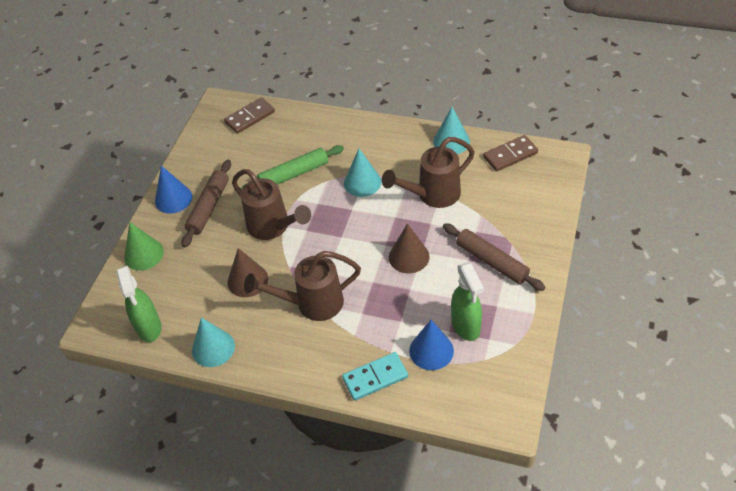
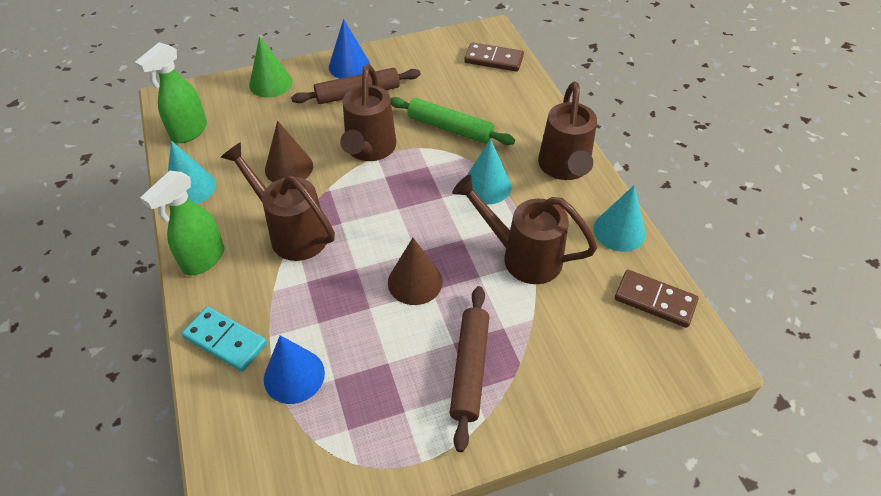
camera: 50 degrees right, 0 degrees up
(382, 138) = (564, 168): none -> brown watering can
(466, 326) = (351, 393): green spray bottle -> green spray bottle (203, 259)

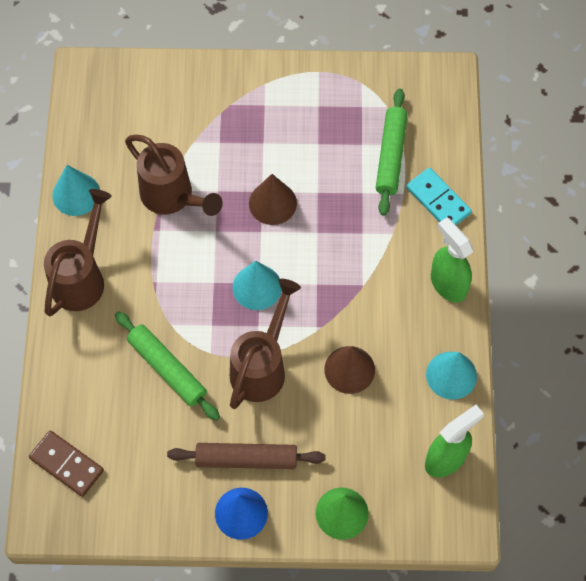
camera: 160 degrees left, 15 degrees up
(203, 259) = (447, 284): green spray bottle -> green spray bottle turned 90 degrees counterclockwise
(292, 232) = (364, 288): brown watering can -> none
(294, 375) = (390, 156): blue cone -> green rolling pin
(470, 369) = (259, 119): brown rolling pin -> none
(486, 186) = (166, 281): turquoise cone -> turquoise cone (257, 287)
(655, 300) = (90, 125): brown domino -> none

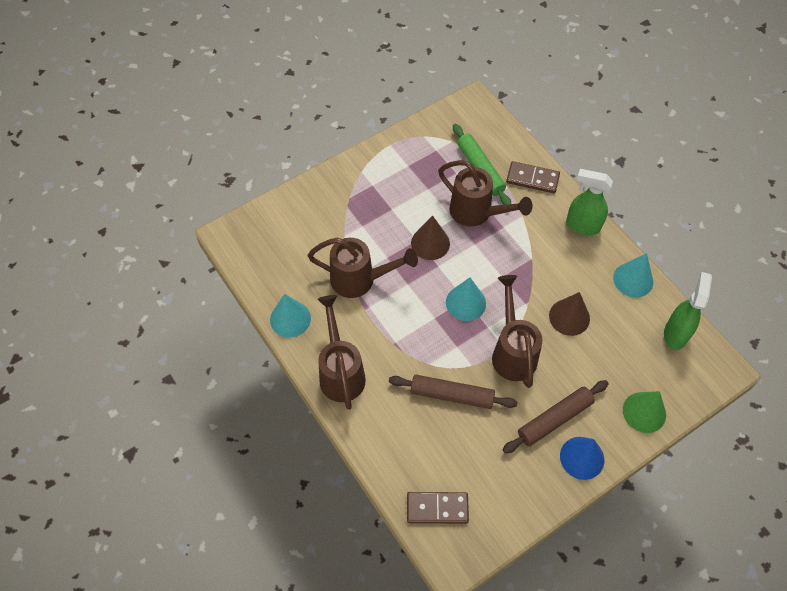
camera: 35 degrees left, 5 degrees down
(167, 369) = (452, 395): green rolling pin -> brown rolling pin
(347, 201) = (477, 213): none -> brown watering can
(438, 200) = (532, 179): turquoise domino -> brown domino

